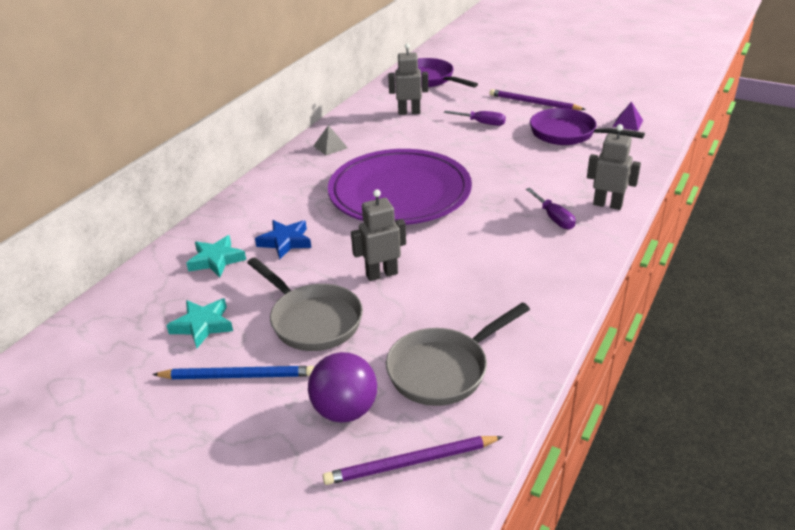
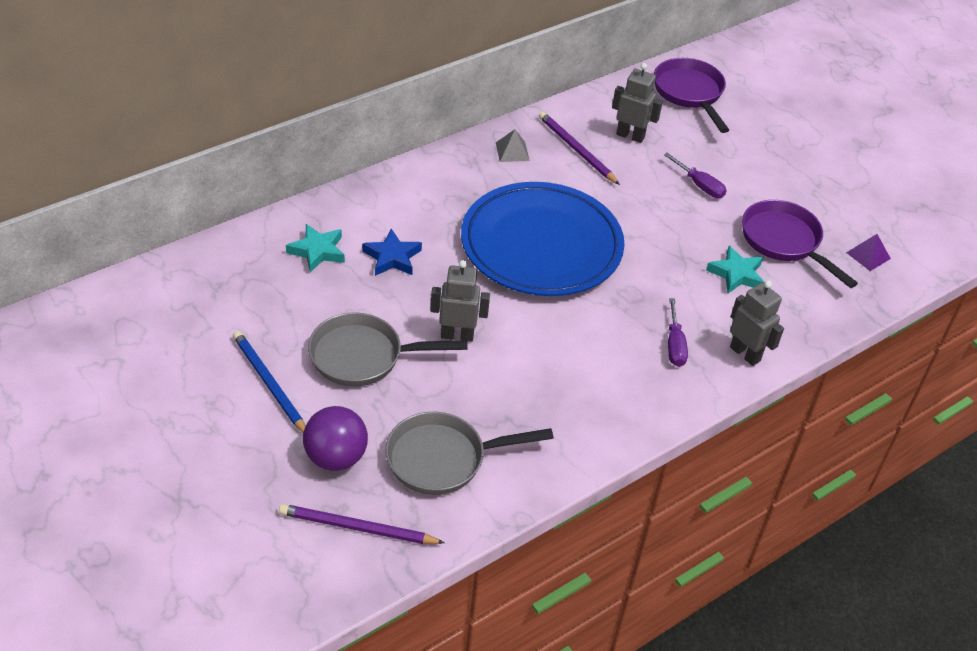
camera: 20 degrees right, 10 degrees up
(203, 325) = (267, 319): turquoise star -> turquoise star (736, 274)
(238, 376) = (269, 384): blue pencil -> blue pencil turned 150 degrees counterclockwise
(312, 320) = (363, 356): grey pan -> grey pan turned 105 degrees clockwise
(400, 193) = (541, 245): purple plate -> blue plate
(534, 103) = (783, 180): purple pencil -> purple pencil (576, 150)

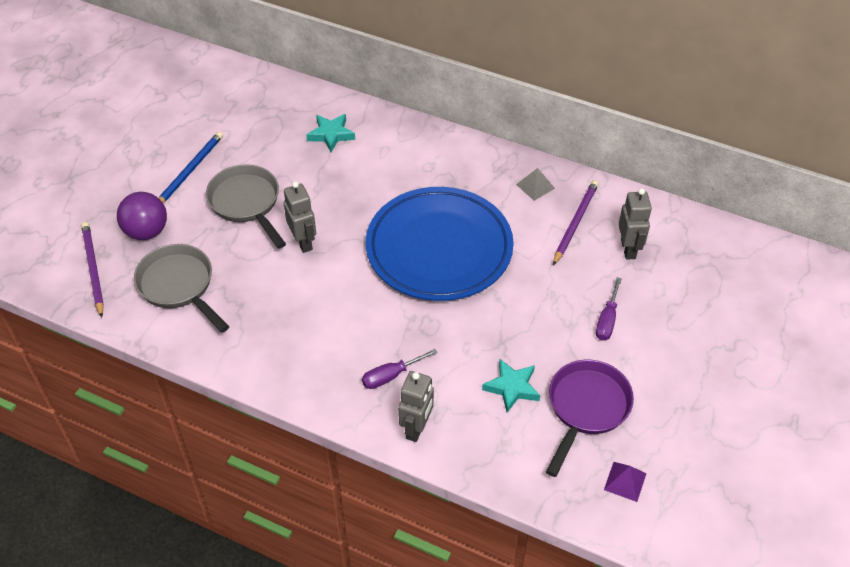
camera: 65 degrees right, 5 degrees up
(392, 257) = (356, 174): blue star -> none
(689, 93) = (731, 266): purple pan -> none

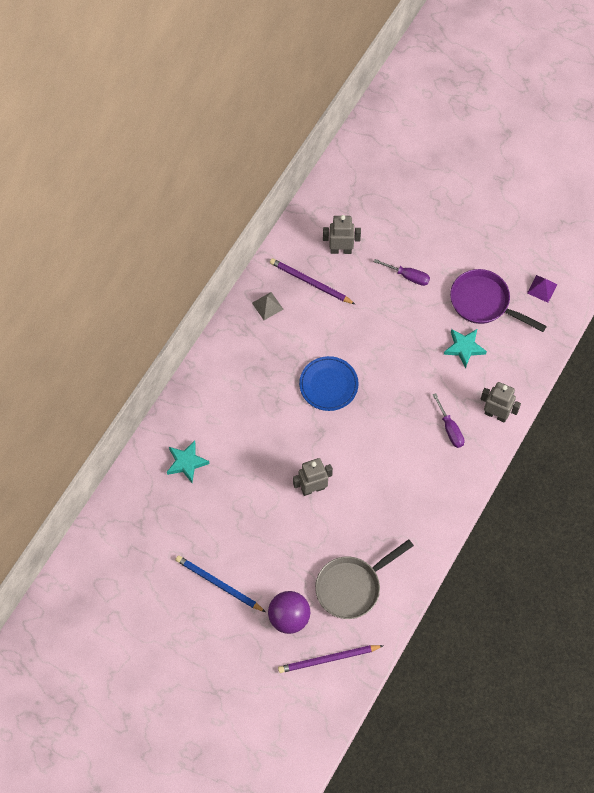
camera: 85 degrees left, 15 degrees up
(247, 203) = (264, 534): grey pan -> none
(439, 248) = (328, 385): blue plate -> blue plate, size x0.50

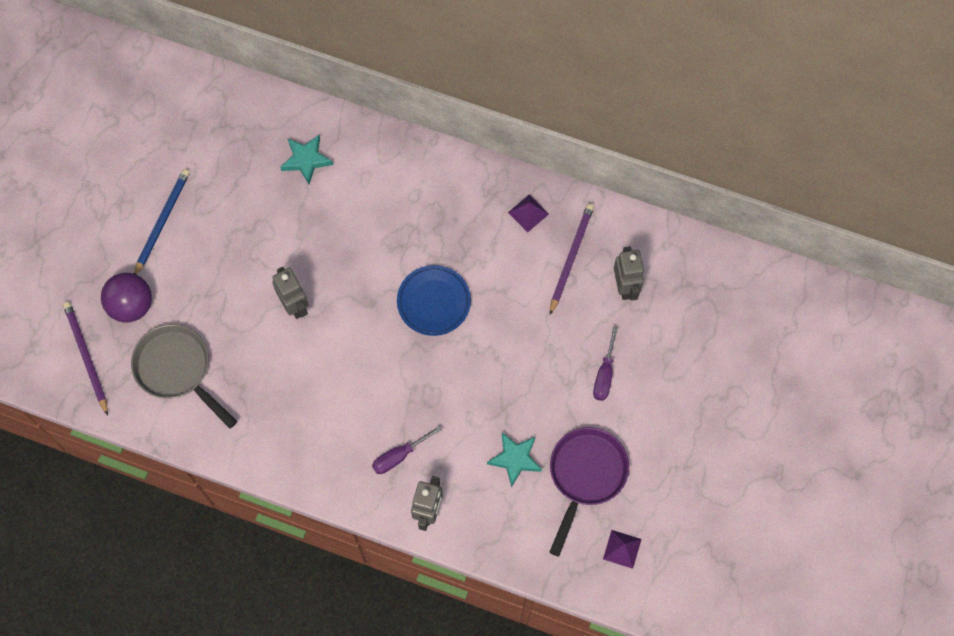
camera: 80 degrees right, 5 degrees up
(267, 306) = (528, 213): grey pyramid -> purple pyramid

